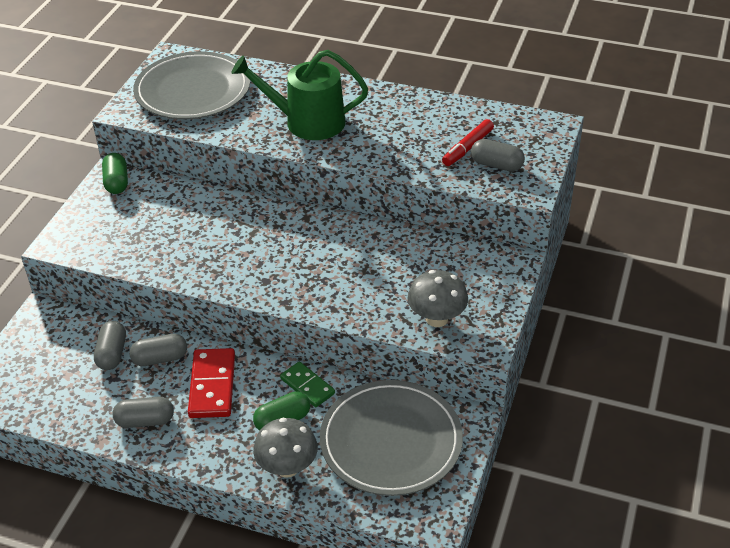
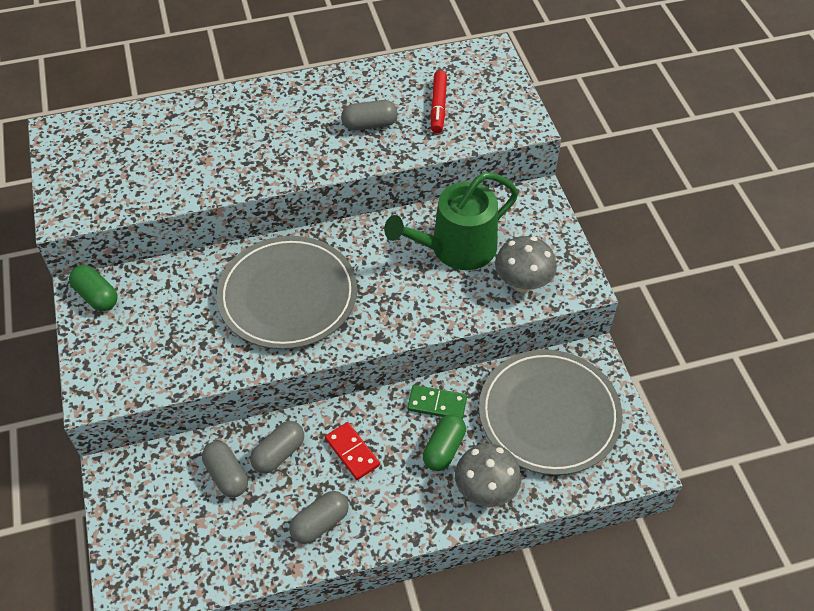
camera: 35 degrees left, 10 degrees up
(193, 91) = (118, 161): grey plate -> grey plate (288, 296)
(212, 385) = (352, 452): red domino -> red domino, size x0.65
(307, 122) = (268, 144): green watering can -> green watering can (456, 248)
(496, 165) = (477, 112): grey capsule -> grey capsule (369, 125)

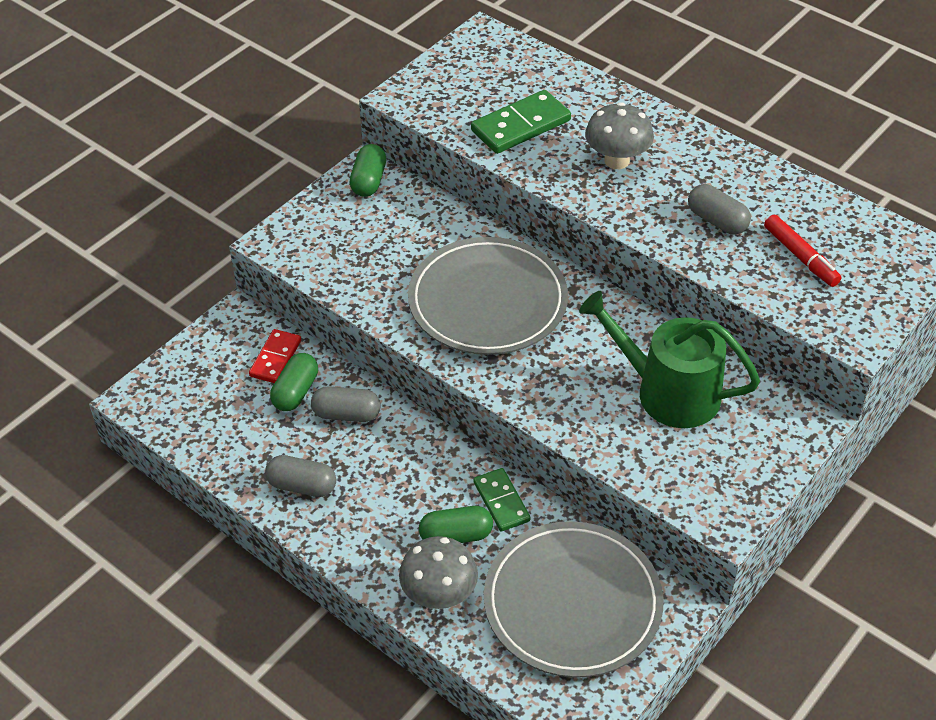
camera: 55 degrees right, 5 degrees down
(174, 167) = (521, 126): none -> green domino
(227, 475) = (295, 392): grey capsule -> green capsule
(352, 452) = (393, 466): red domino -> red domino (275, 358)
(438, 106) = (800, 257): red marker -> red marker turned 90 degrees counterclockwise
(522, 283) = (678, 470): grey mushroom -> grey mushroom (616, 160)

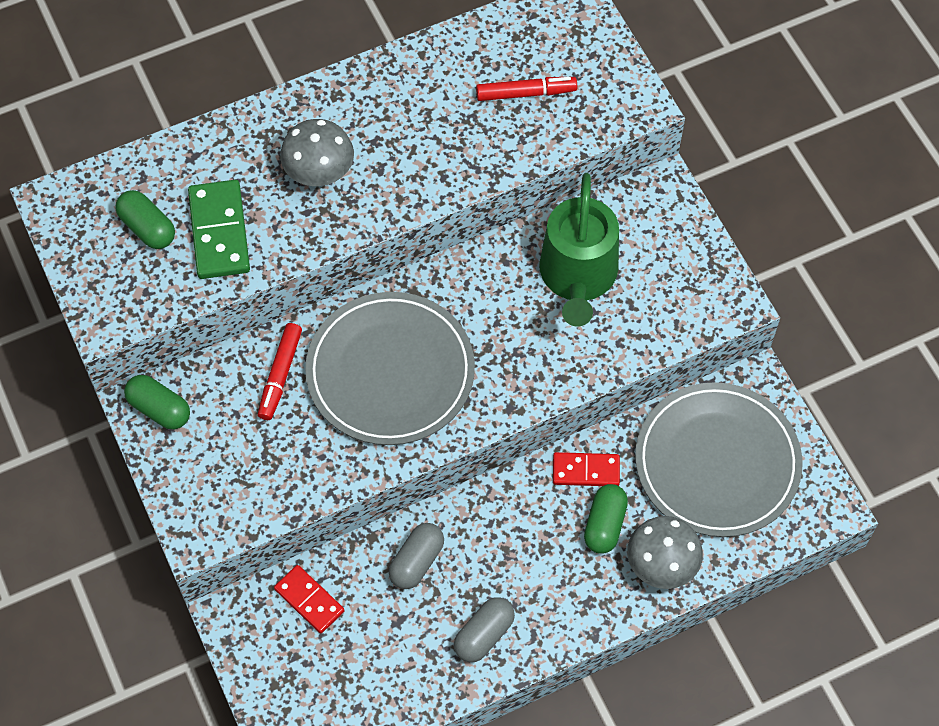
camera: 65 degrees left, 15 degrees up
(295, 392) = (364, 597): green capsule -> green capsule (147, 228)
(441, 236) = (280, 375): none -> red marker
(501, 501) = (586, 471): green domino -> red domino
(668, 392) = (578, 276): green watering can -> green watering can turned 45 degrees counterclockwise
(717, 221) = (446, 133): grey capsule -> none

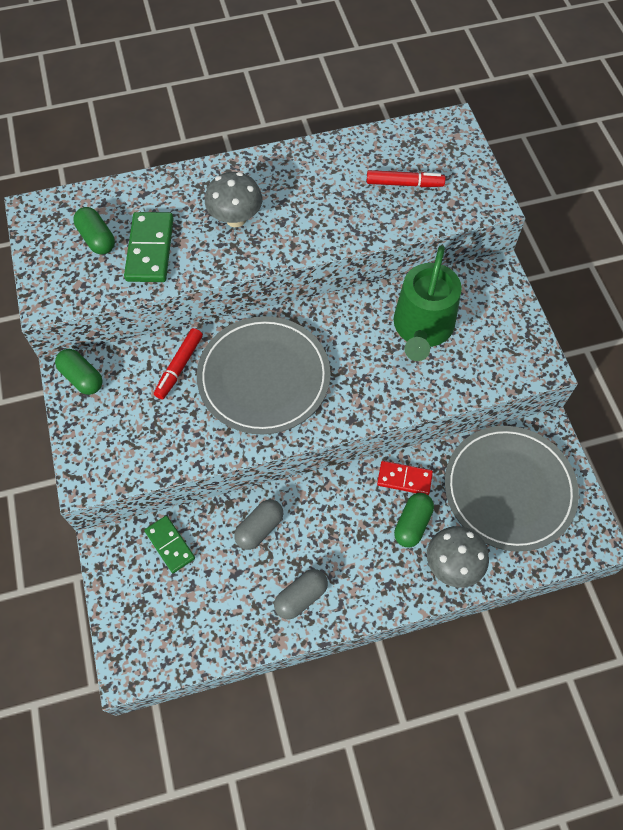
camera: 10 degrees right, 0 degrees up
(309, 600) = (170, 545): red domino -> green domino

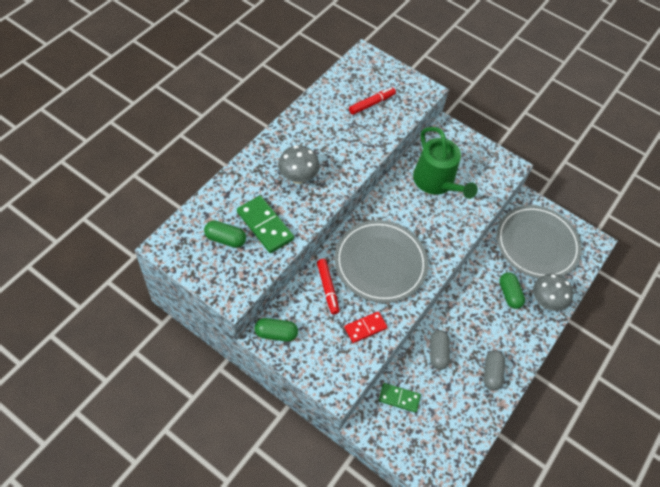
camera: 45 degrees left, 5 degrees down
(404, 479) = (484, 273): red domino -> red domino (365, 328)

